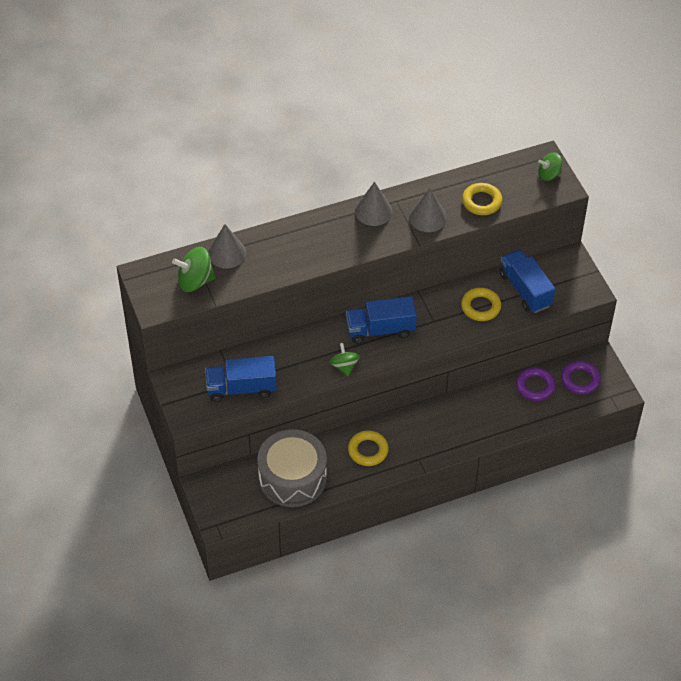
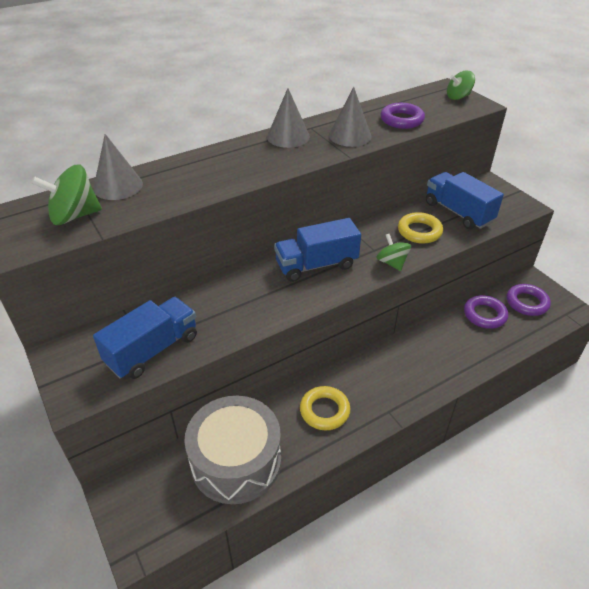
camera: 10 degrees left, 10 degrees down
(241, 388) = (153, 350): blue truck -> blue truck turned 150 degrees clockwise
(344, 366) = (283, 307): green spinning top -> green spinning top (392, 263)
(481, 202) = (401, 120): yellow ring -> purple ring

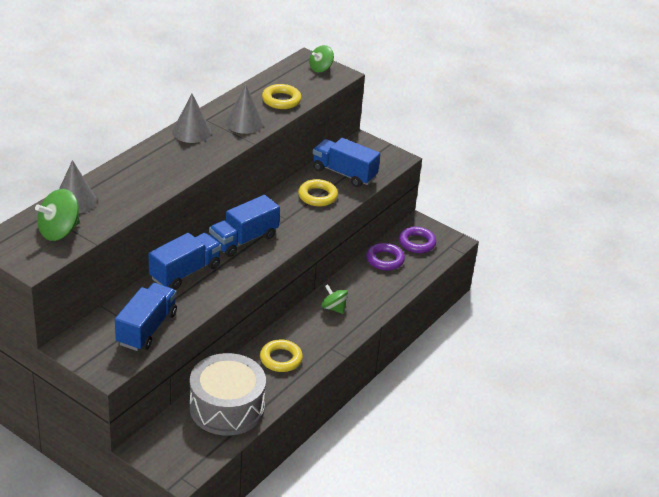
camera: 25 degrees left, 5 degrees down
(234, 290) = (185, 272): none -> blue truck
(392, 263) = (305, 227): green spinning top -> green spinning top (333, 308)
(401, 120) = (281, 100): purple ring -> yellow ring

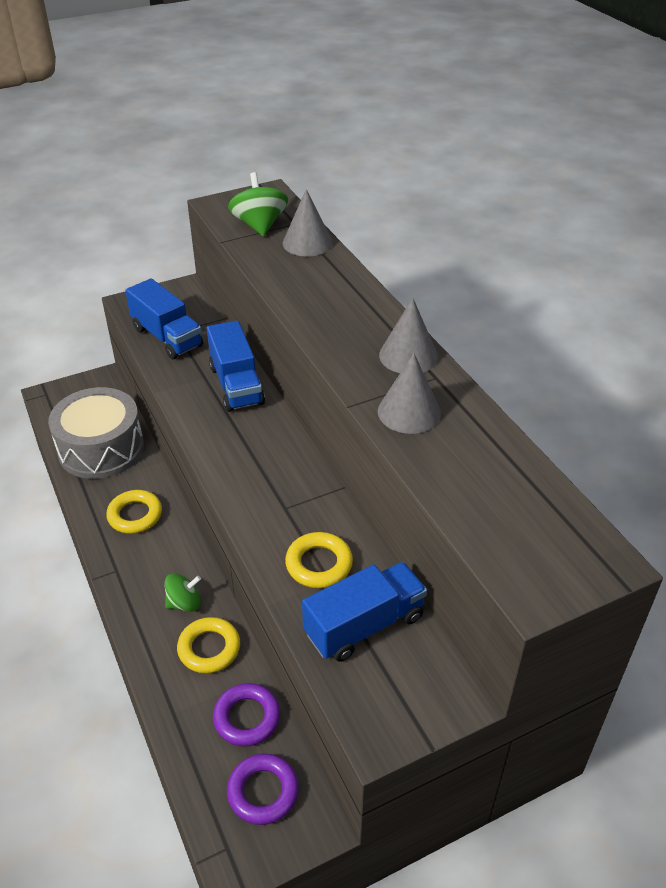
camera: 120 degrees right, 5 degrees up
(243, 240) = (264, 450): blue truck -> none
(281, 100) = (461, 475): yellow ring -> yellow ring (209, 648)
(320, 68) = (562, 570): green spinning top -> none

